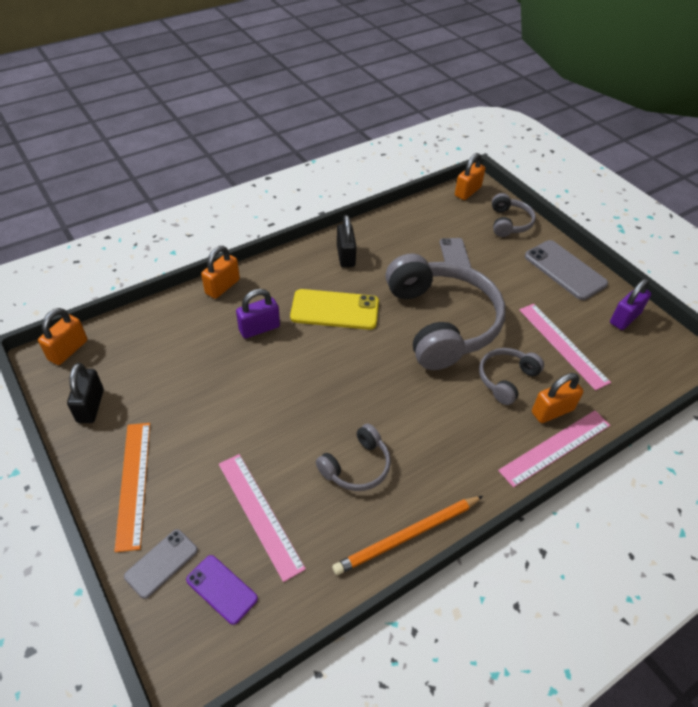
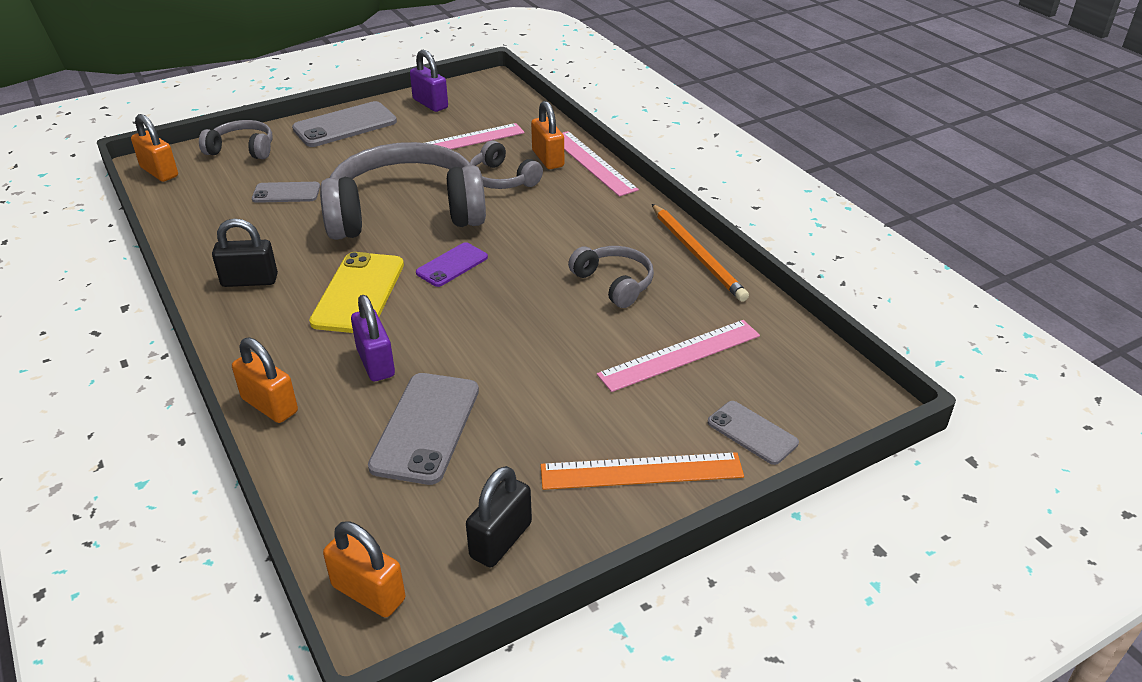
camera: 85 degrees left, 10 degrees down
(90, 406) = (501, 540): black padlock -> black padlock turned 60 degrees counterclockwise
(194, 360) = (425, 427): none -> grey phone
(222, 589) = (775, 381): purple phone -> purple phone (452, 265)

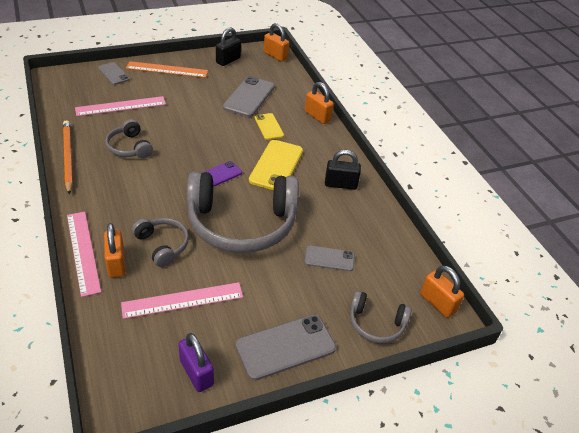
camera: 175 degrees left, 5 degrees up
(375, 363) = (269, 126): purple padlock -> yellow phone

